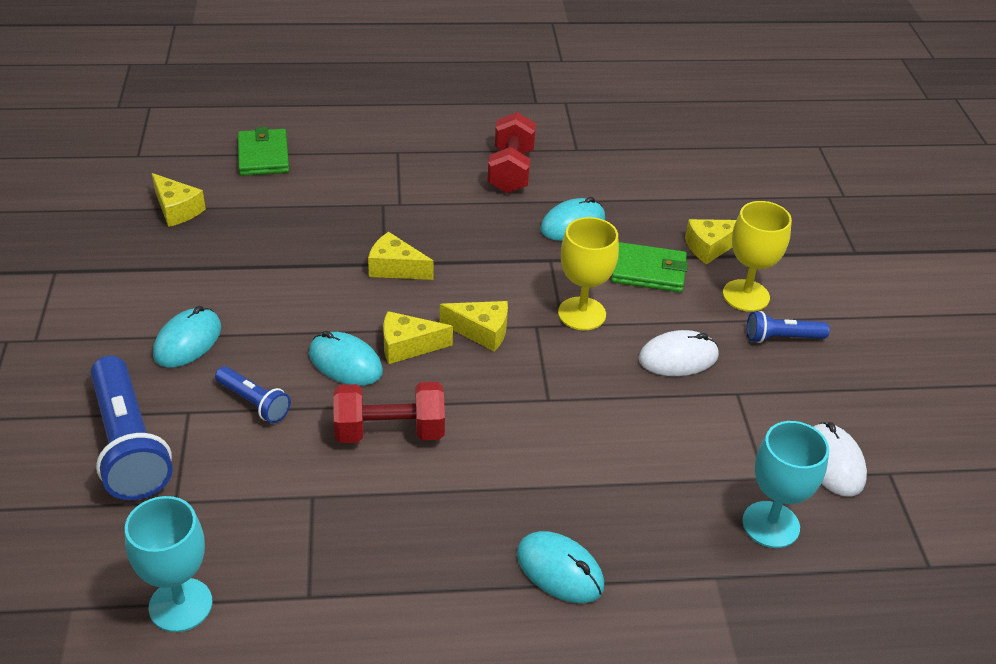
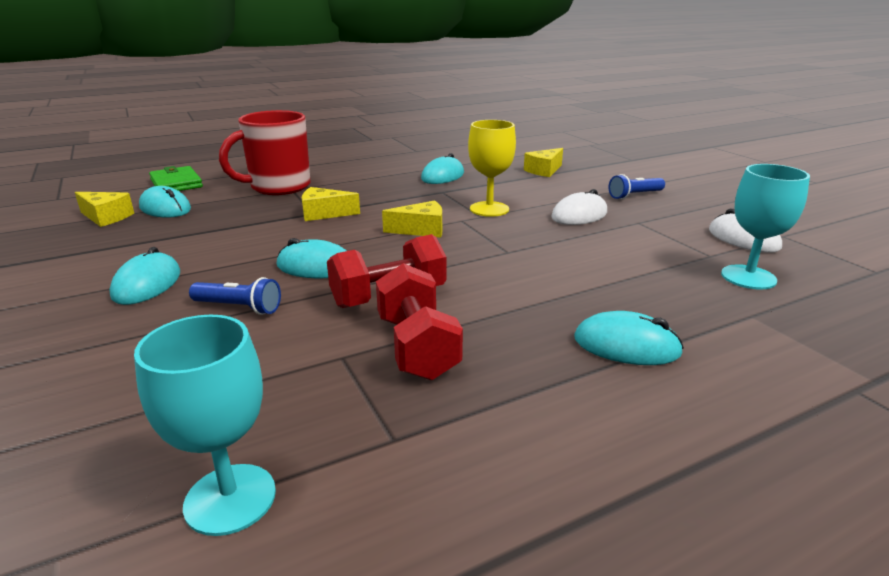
camera: 20 degrees left, 15 degrees down
(129, 444) = (102, 368): blue flashlight -> none
(238, 208) = (165, 208): none -> turquoise mouse
(370, 195) = (279, 187): none -> red mug
(408, 346) = (366, 248): yellow cheese -> none
(511, 171) = (378, 163): red dumbbell -> red dumbbell (417, 347)
(648, 271) = (515, 185): green wallet -> none
(746, 295) = (590, 184): yellow goblet -> none

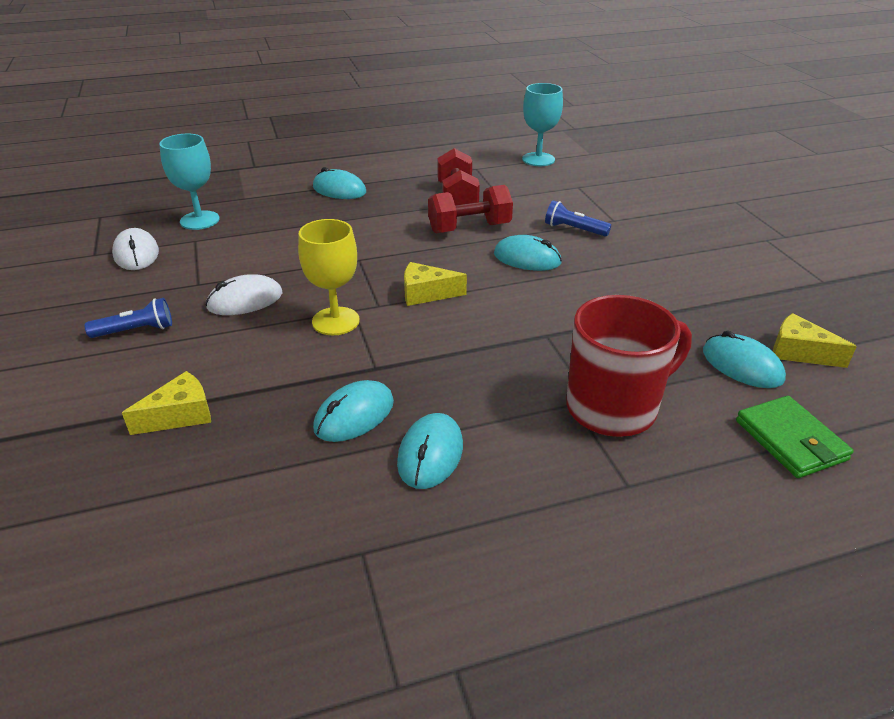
camera: 170 degrees left, 10 degrees up
(147, 284) = (658, 254): turquoise mouse -> turquoise mouse (430, 454)
(324, 214) = (532, 332): yellow cheese -> none

